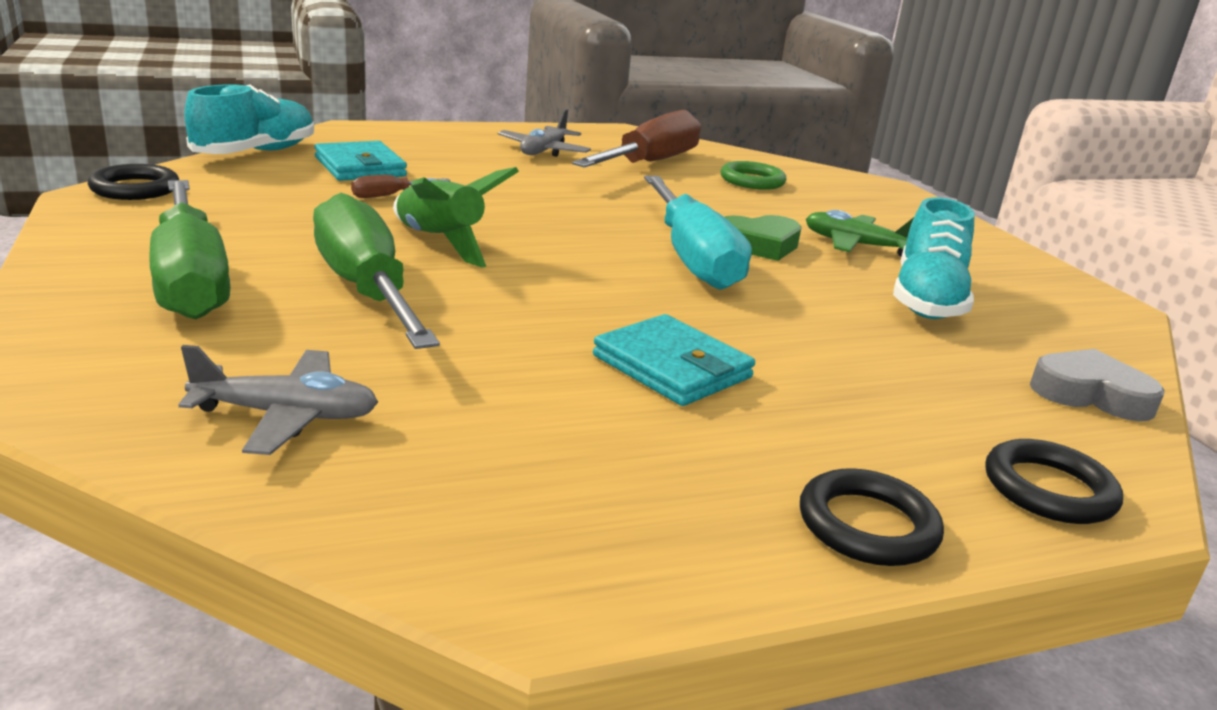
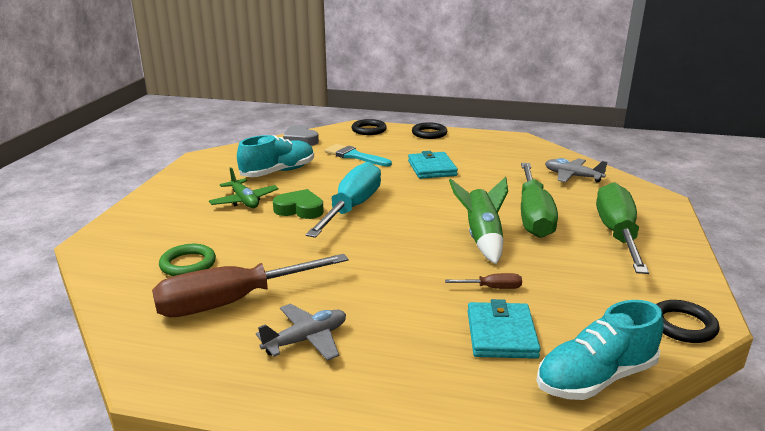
camera: 145 degrees left, 0 degrees up
(886, 368) = (354, 156): none -> turquoise brush

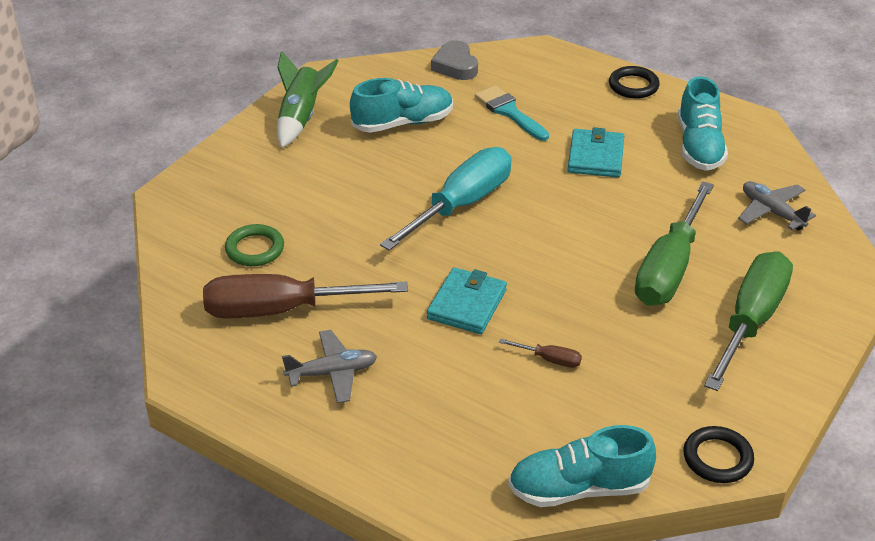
camera: 20 degrees right, 15 degrees up
(244, 201) = (345, 166): green plane -> none
(299, 209) = (401, 194): green heart -> none
(369, 130) = (555, 62): black ring -> none
(482, 238) = (583, 288): green rocket -> green rocket (301, 118)
(496, 154) = (699, 146): none -> turquoise shoe
(501, 334) = (521, 417): turquoise wallet -> turquoise wallet (467, 304)

